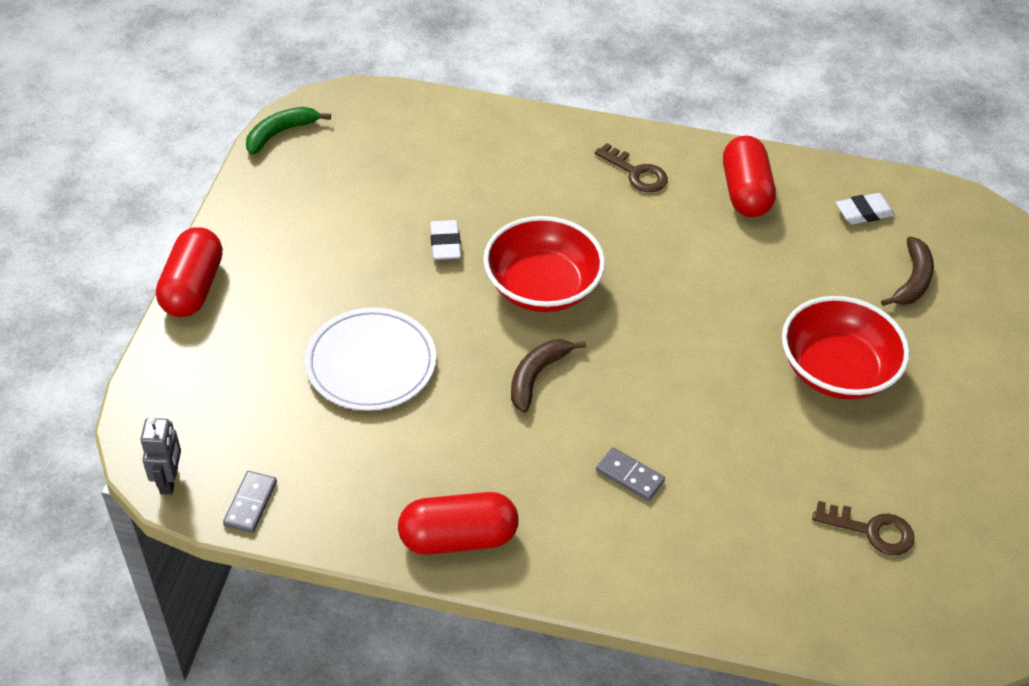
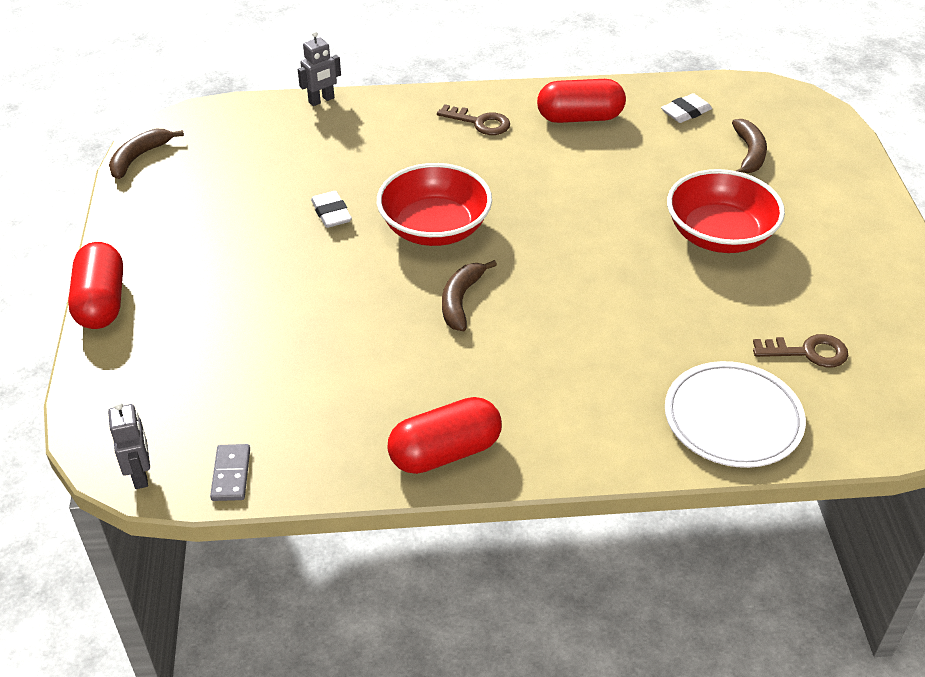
camera: 15 degrees left, 5 degrees down
(280, 133) = (139, 157): green banana -> brown banana
(371, 363) = (301, 326): white plate -> white plate (733, 418)
(483, 108) = (321, 100): none -> grey robot
(629, 476) = (580, 361): grey domino -> none
(745, 192) = (580, 117): red capsule -> red capsule turned 75 degrees counterclockwise

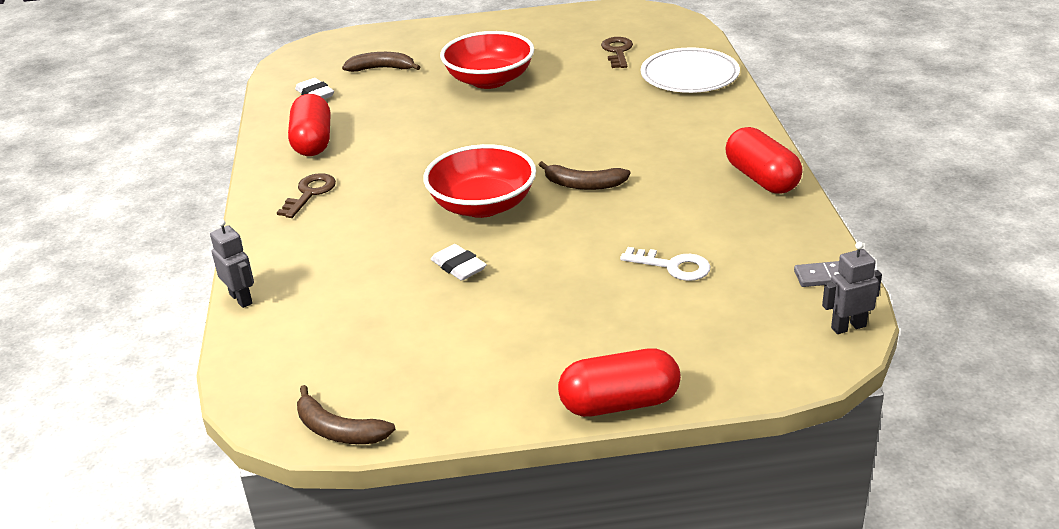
camera: 90 degrees left, 10 degrees down
(287, 355) = (673, 266): none -> white key
(331, 213) = (458, 267): white eraser -> white eraser turned 75 degrees clockwise

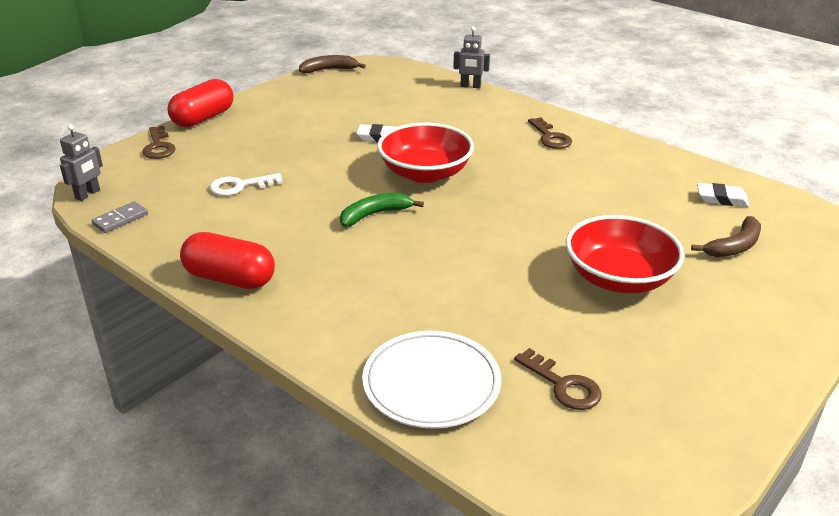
camera: 135 degrees right, 0 degrees up
(313, 142) = (628, 165): red capsule -> none
(583, 185) = (374, 214): brown banana -> green banana
(719, 372) = (158, 147): none -> brown key

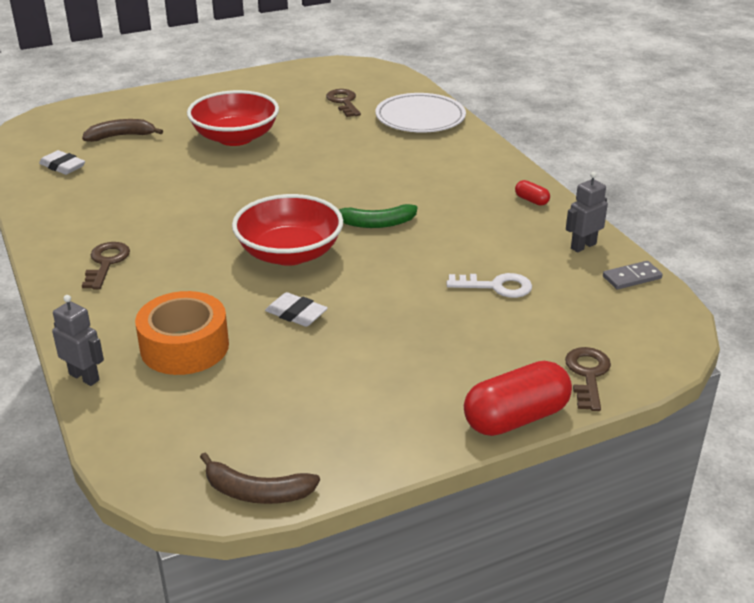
camera: 155 degrees left, 0 degrees up
(88, 194) = (673, 318): grey robot -> grey robot (583, 246)
(230, 278) = (531, 200): red capsule -> red capsule, size x0.45
(432, 108) = (184, 347): none -> orange tape

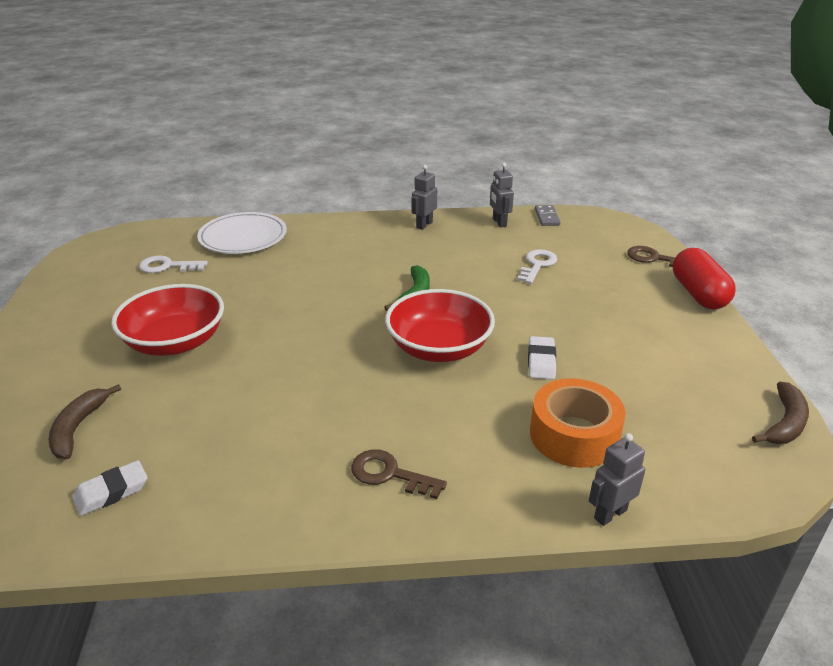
camera: 70 degrees left, 0 degrees up
(296, 314) = (541, 361): white eraser -> white eraser turned 45 degrees counterclockwise
(344, 102) = (167, 266): brown key -> white key
(531, 200) = (424, 225): red capsule -> grey robot

